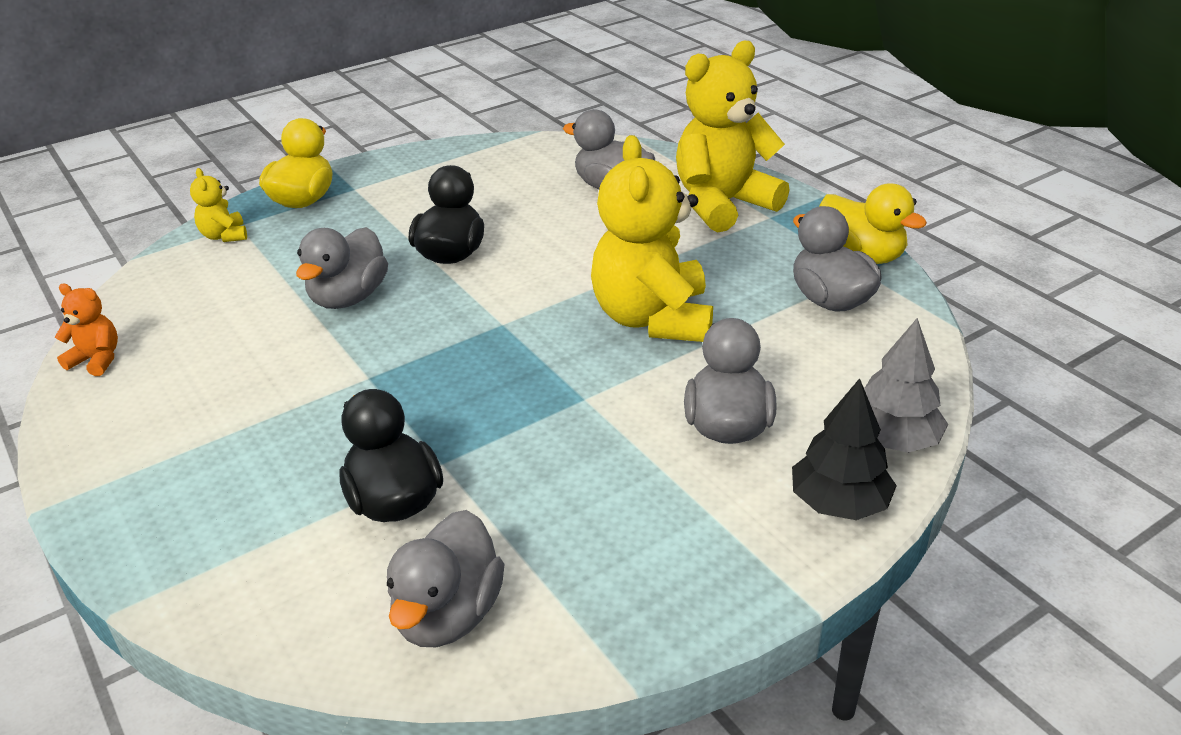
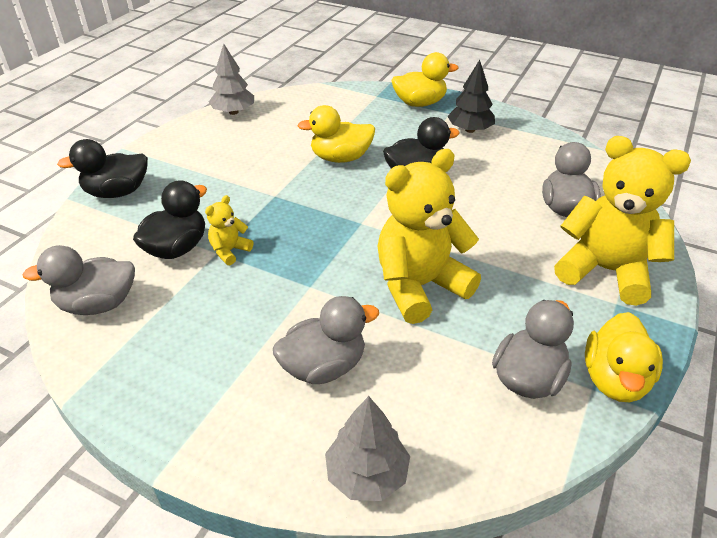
camera: 60 degrees right, 5 degrees up
(97, 360) = (233, 112): orange teddy bear -> grey tree
(170, 542) = (117, 192): none -> black duck
(224, 236) = (362, 96): yellow teddy bear -> yellow teddy bear (229, 251)
(348, 298) = (340, 158): grey duck -> yellow duck
(839, 503) = (272, 459): black tree -> black tree (470, 130)

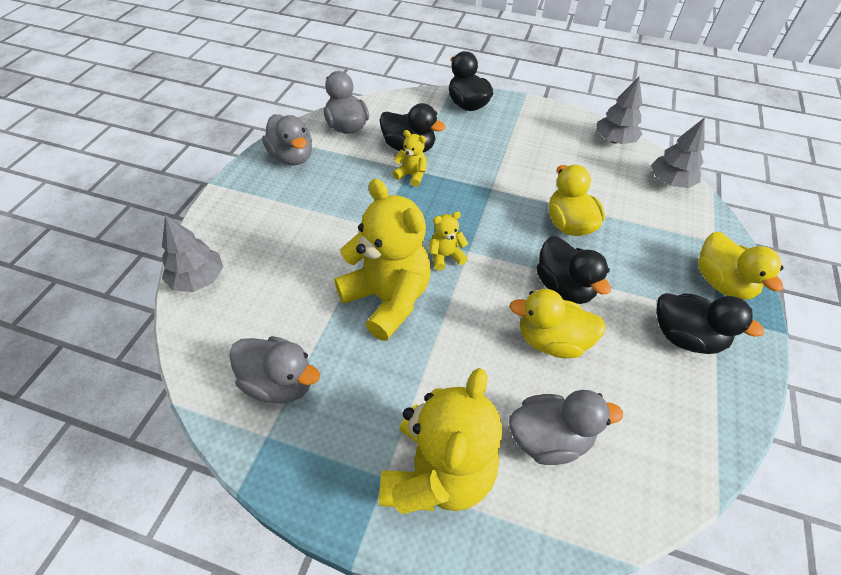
camera: 80 degrees right, 10 degrees up
(302, 98) = (670, 182): none -> grey tree
(324, 366) = (293, 245): grey duck -> grey duck (292, 157)
(367, 239) = (445, 256): none -> yellow teddy bear
(470, 130) = (685, 337): black tree -> black duck
(614, 379) = (276, 459): yellow duck -> yellow duck (551, 341)

